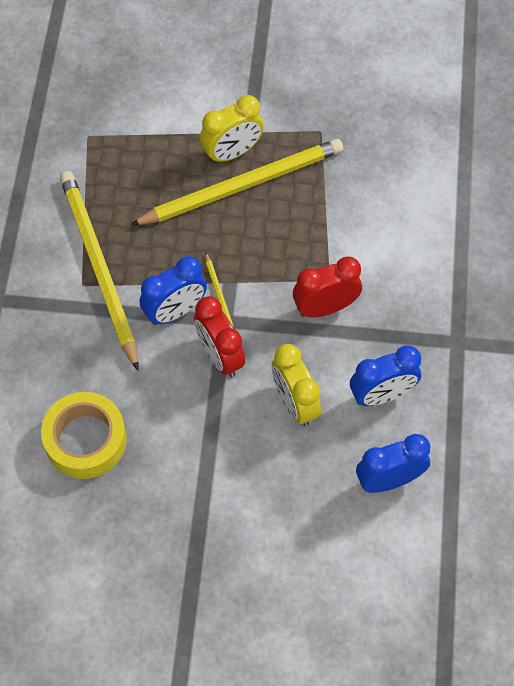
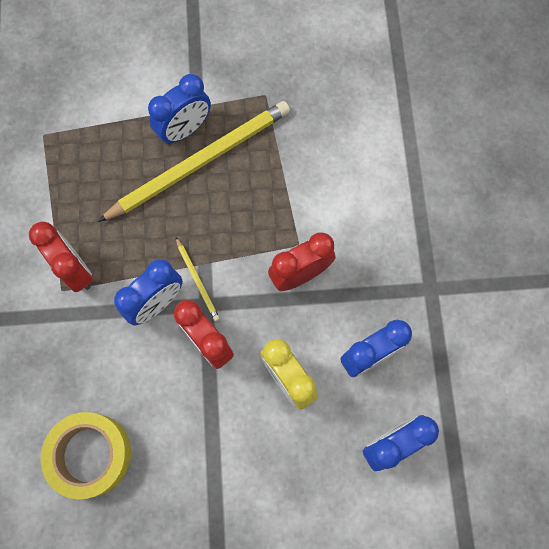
camera: 10 degrees left, 10 degrees up
(99, 267) = (75, 269): yellow pencil -> red clock
(232, 153) = (185, 130): yellow clock -> blue clock

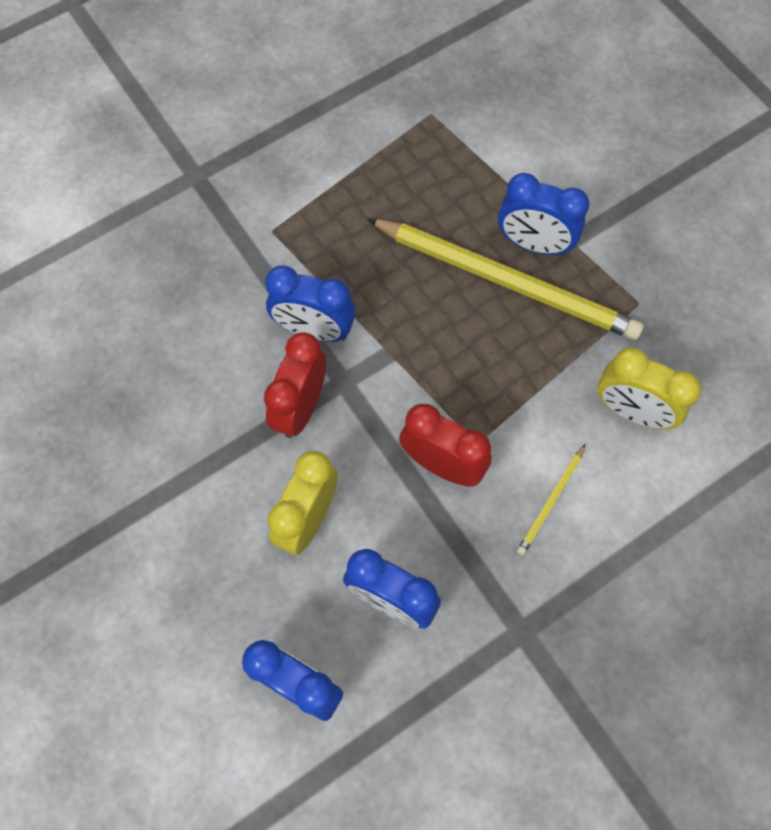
camera: 60 degrees right, 5 degrees down
(75, 269) = (302, 230): red clock -> none
(90, 455) = (113, 360): yellow tape -> none
(197, 280) = (365, 357): yellow pencil -> yellow pencil (550, 501)
(332, 143) = (631, 411): none -> yellow clock

